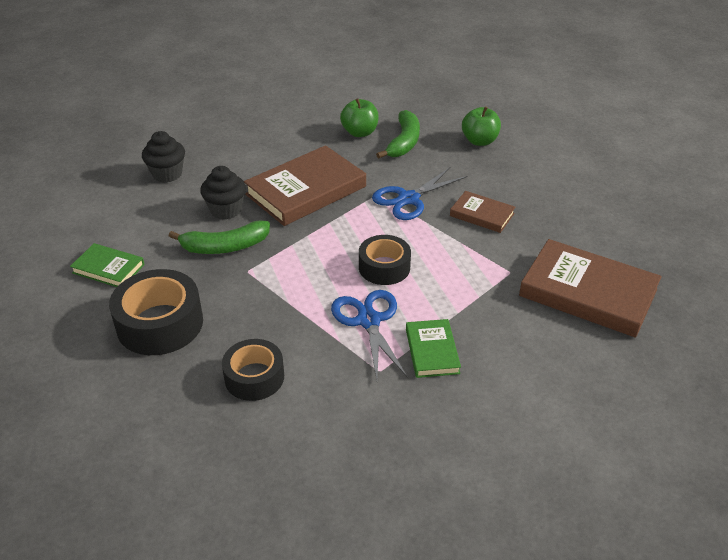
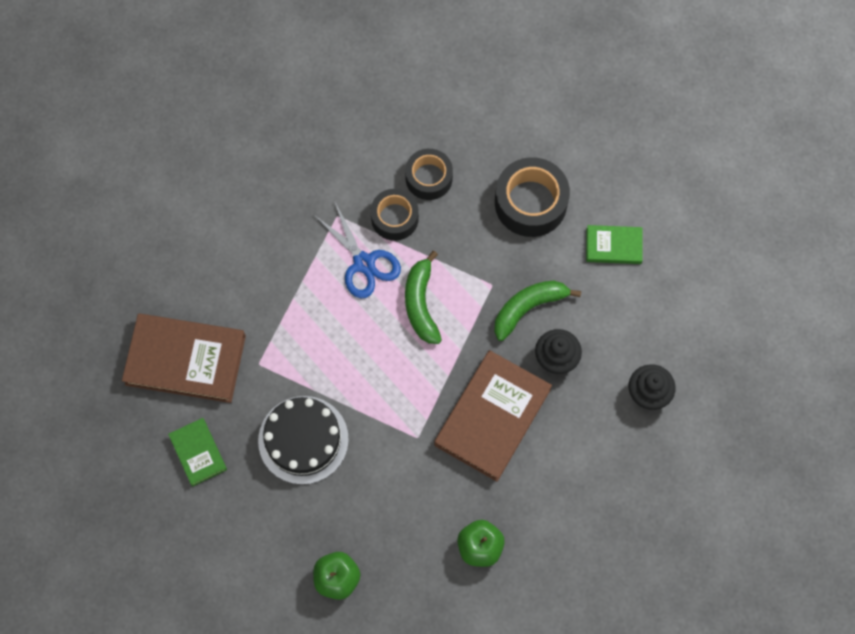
camera: 160 degrees right, 30 degrees up
(384, 267) = (373, 331): black tape -> black tape (394, 218)
(404, 142) = (422, 545): green banana -> green banana (421, 303)
(408, 199) = (383, 440): blue scissors -> none
(432, 351) = (302, 248): green book -> green book (198, 452)
(482, 215) = (303, 440): brown book -> black cake

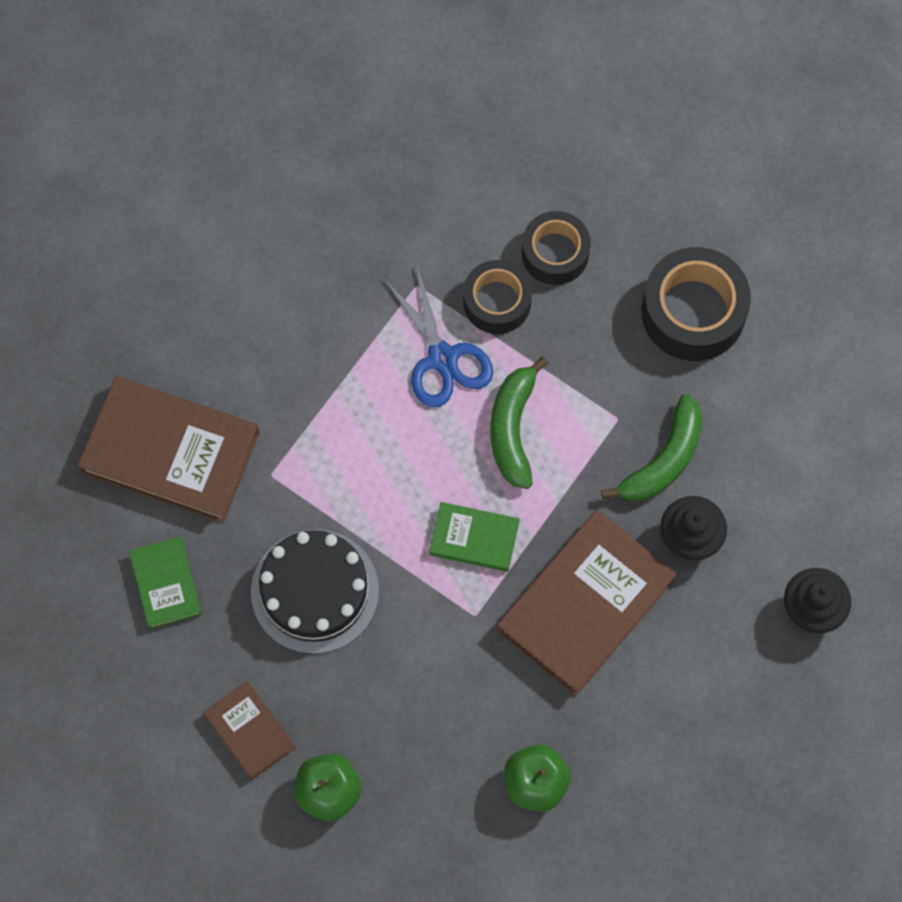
camera: 10 degrees right, 0 degrees up
(274, 545) = (249, 731): none -> brown book
(528, 308) = (663, 460): green banana -> green banana turned 150 degrees clockwise
(613, 246) = (800, 392): green book -> green book (474, 538)

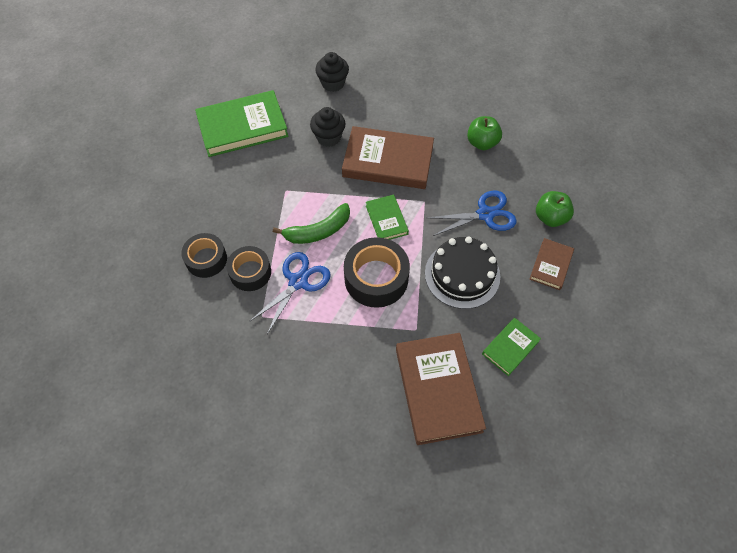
camera: 120 degrees left, 10 degrees down
(395, 694) = (485, 214): none -> blue scissors
(663, 460) = (296, 163): green banana -> none
(693, 312) = (208, 185): black tape -> black tape (376, 278)
(789, 414) = (242, 127): none -> green book

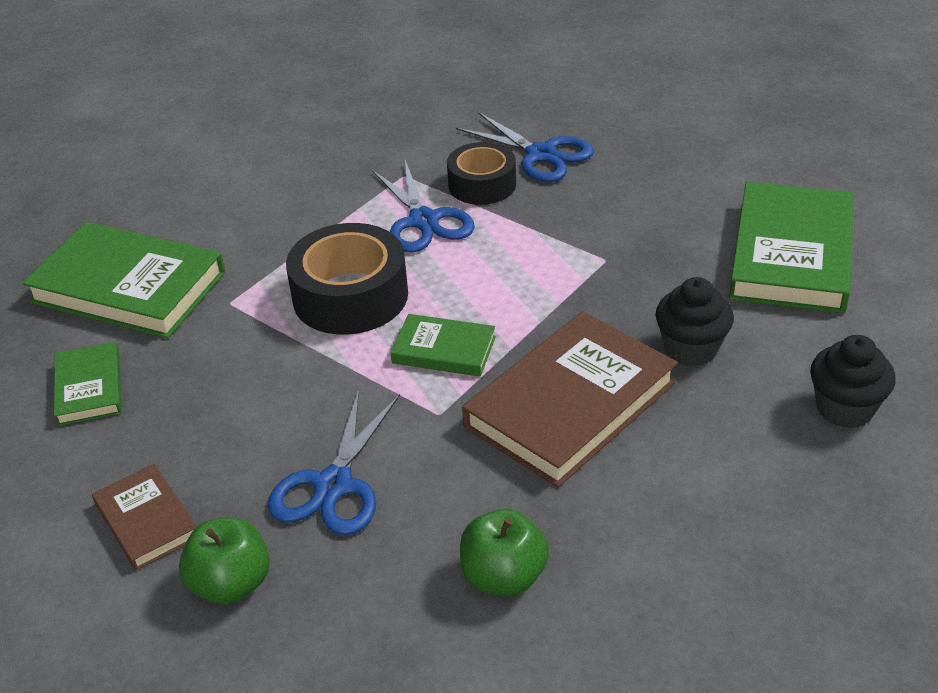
camera: 125 degrees right, 20 degrees down
(206, 259) = (541, 154): black tape -> blue scissors
(318, 231) = (493, 267): green banana -> none
(438, 389) = (128, 287): brown book -> green book
(462, 274) = (256, 393): black cake -> none

